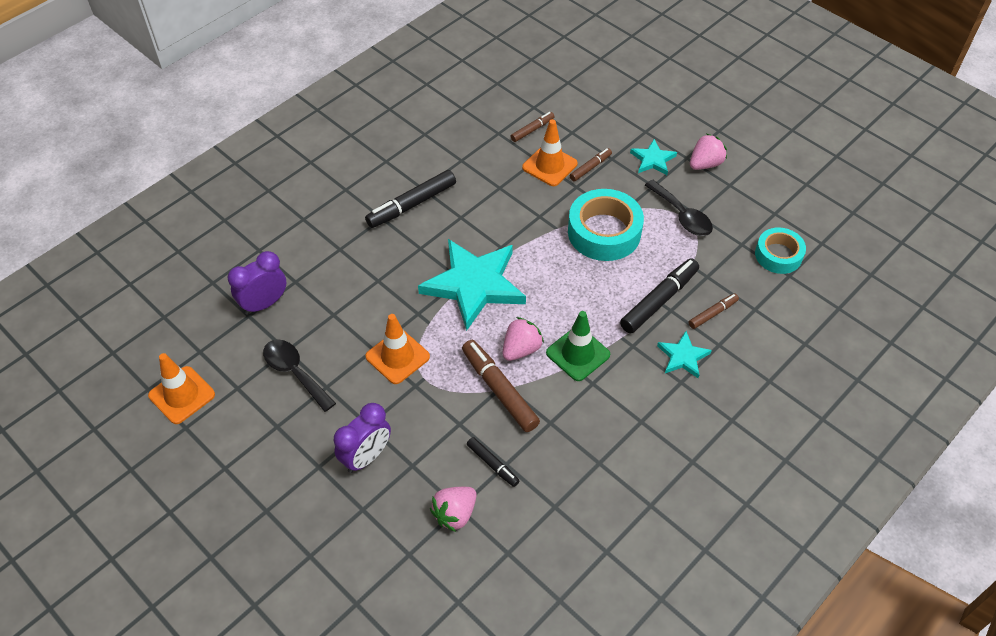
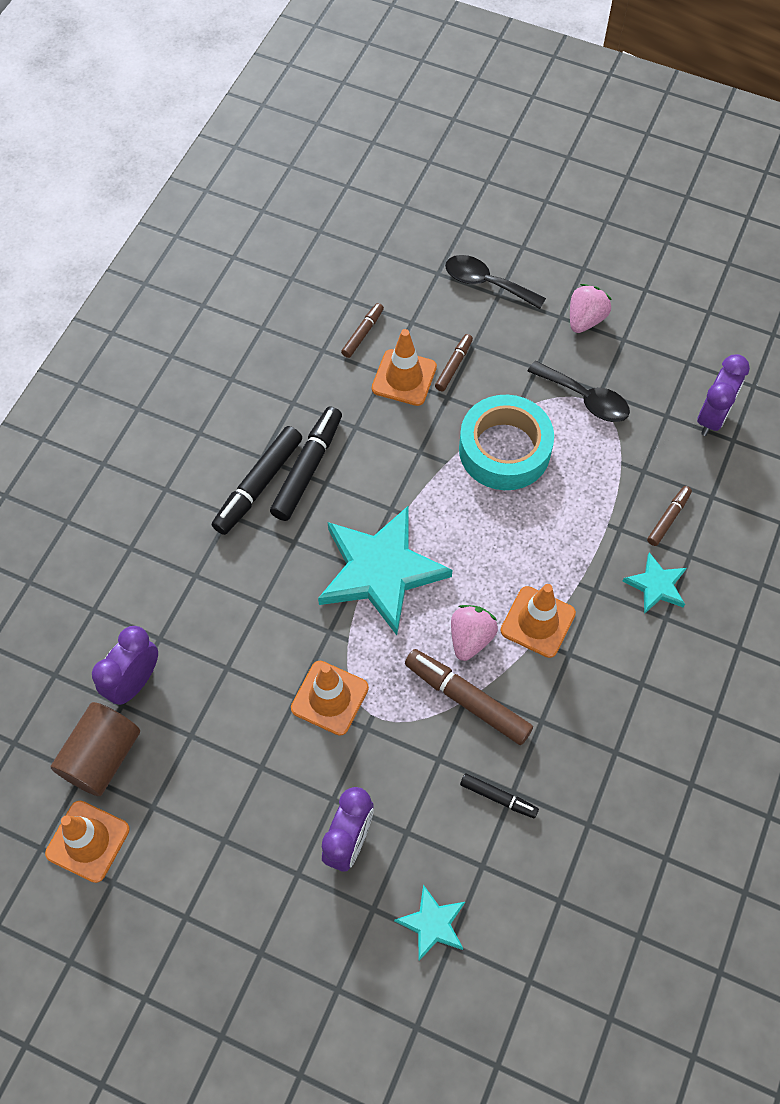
camera: 20 degrees left, 10 degrees up
(218, 344) = (102, 757): none -> brown cylinder
(295, 372) = (214, 762): black spoon -> black spoon (486, 283)
(455, 514) = (481, 875): pink strawberry -> none
(578, 354) = (538, 622): green traffic cone -> orange traffic cone
(653, 160) = (523, 332): turquoise star -> turquoise star (432, 924)
(658, 301) = (602, 521): black marker -> black marker (307, 469)
(778, 255) = (712, 417): turquoise tape -> purple clock

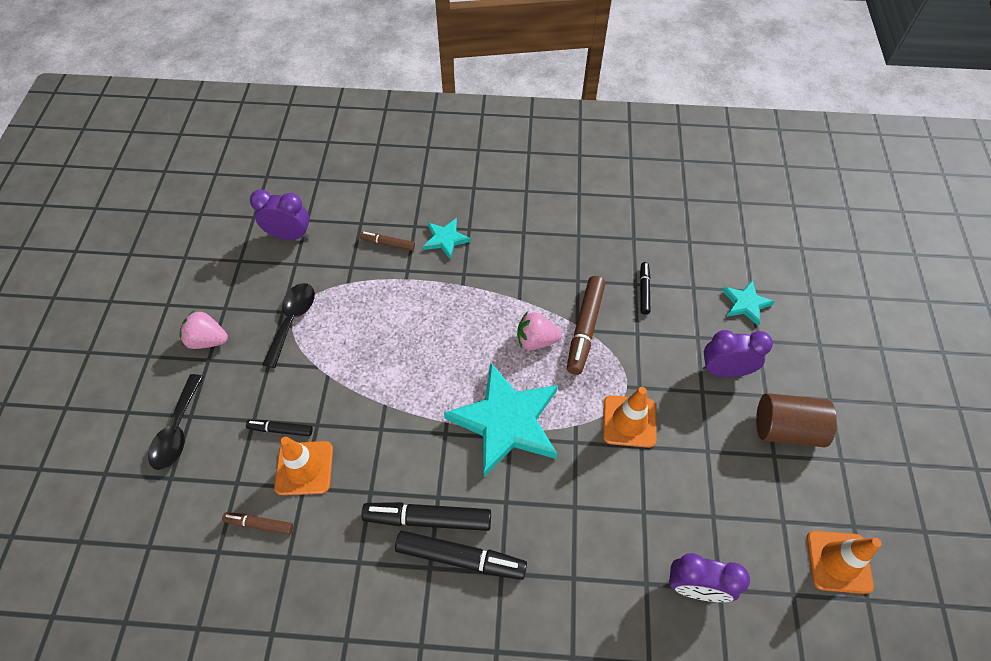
camera: 110 degrees left, 5 degrees down
(102, 757) = (770, 584): brown cylinder -> brown cylinder (786, 429)
(453, 366) = (281, 430): brown marker -> black marker
(504, 450) = (359, 364): turquoise tape -> none
(538, 622) = (504, 301): orange traffic cone -> none

